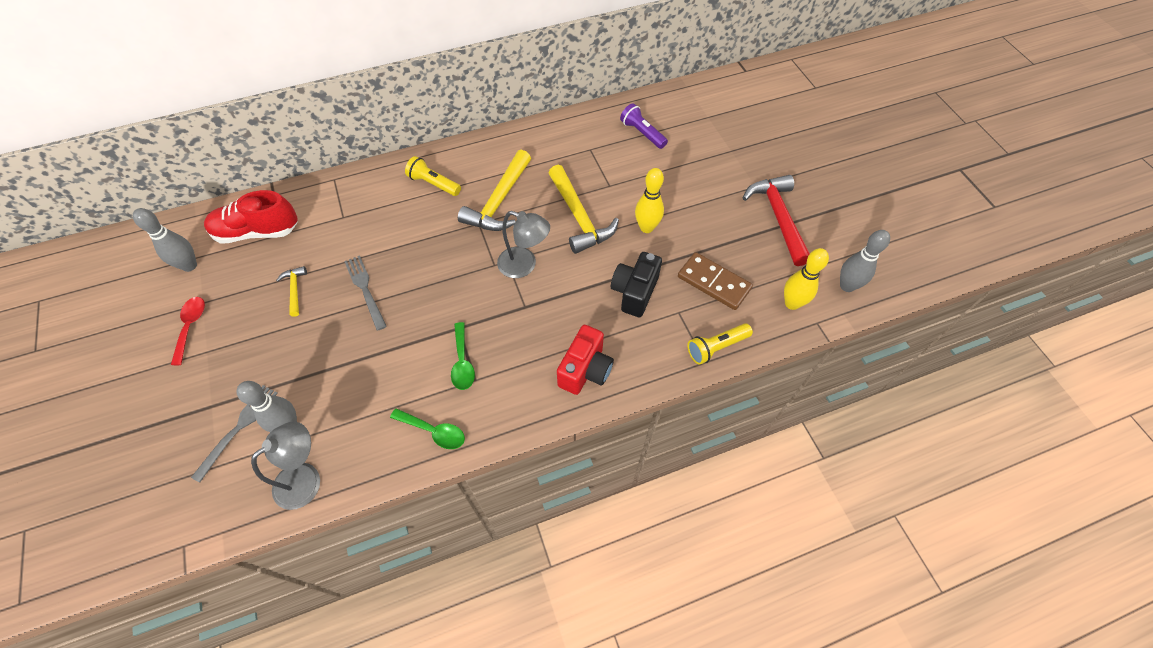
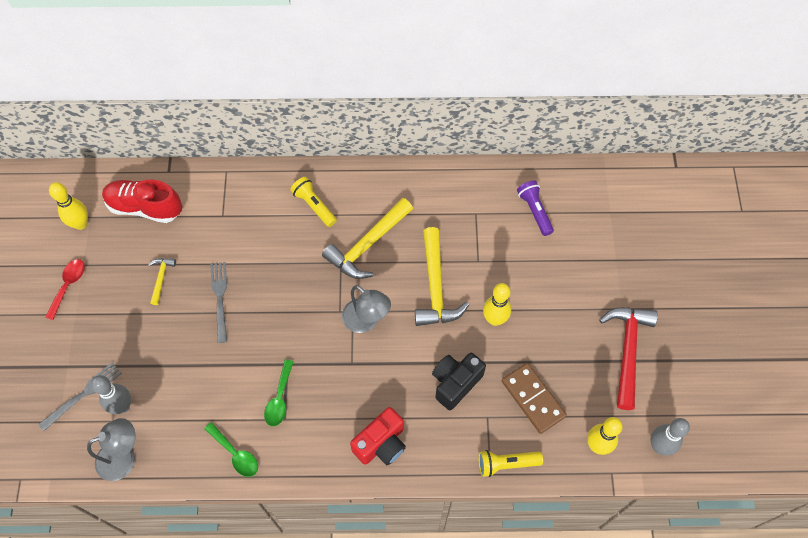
camera: 20 degrees right, 5 degrees up
(189, 265) = (81, 224): grey bowling pin -> yellow bowling pin

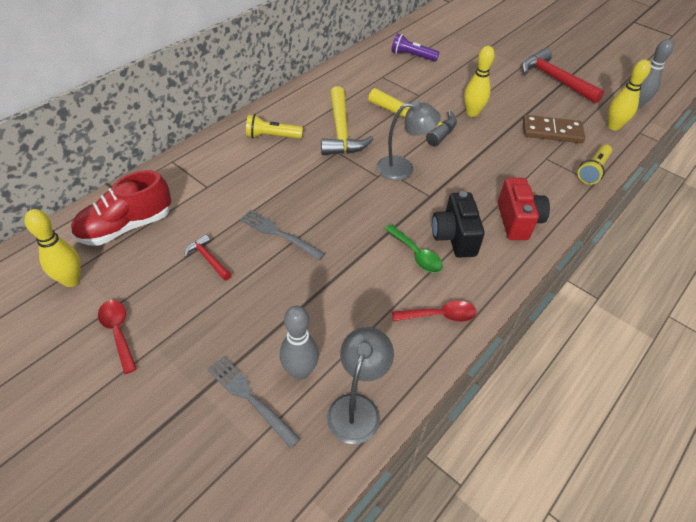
camera: 50 degrees left, 15 degrees down
(83, 394) = (249, 397): grey fork -> grey fork turned 45 degrees counterclockwise
(161, 278) = (208, 259): yellow hammer -> red hammer
(235, 454) = (439, 315): green spoon -> red spoon
(455, 383) = (503, 156): black camera -> black camera (454, 237)

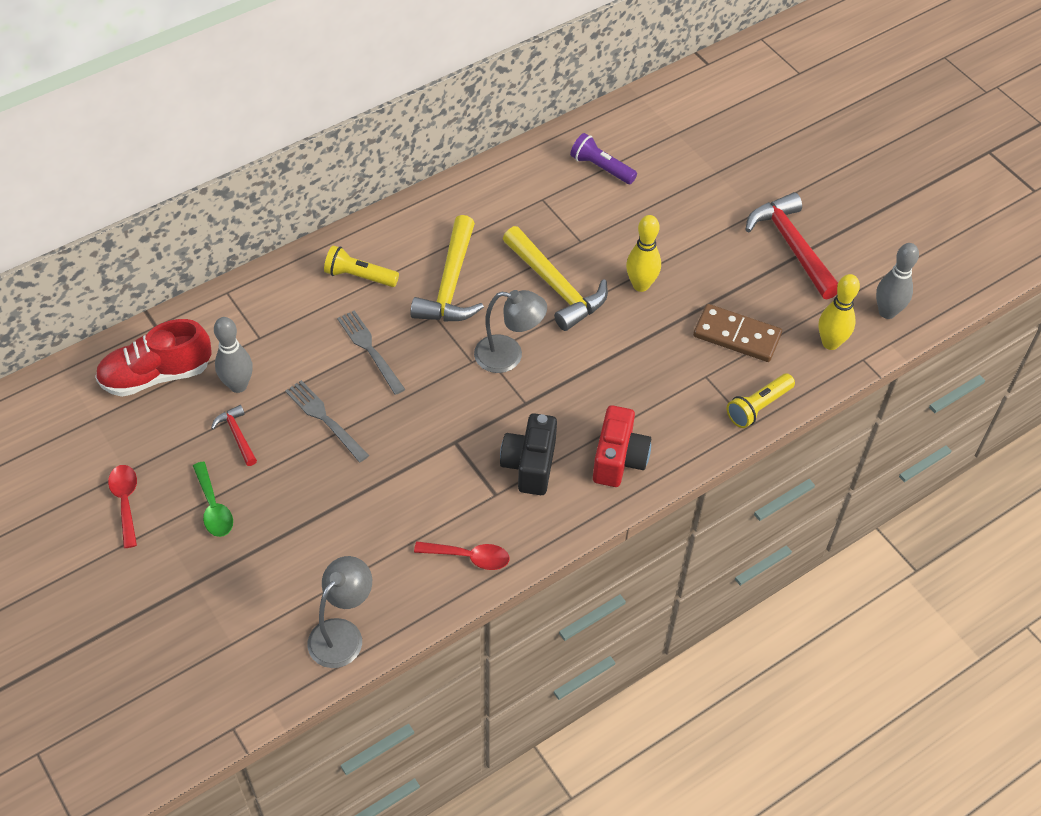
camera: 15 degrees right, 5 degrees up
(71, 280) = (88, 431): yellow bowling pin -> none
(249, 397) = (239, 599): grey fork -> grey fork (369, 349)
(300, 371) = (298, 585): grey bowling pin -> grey bowling pin (238, 385)
(416, 254) = (474, 478): green spoon -> green spoon (213, 507)

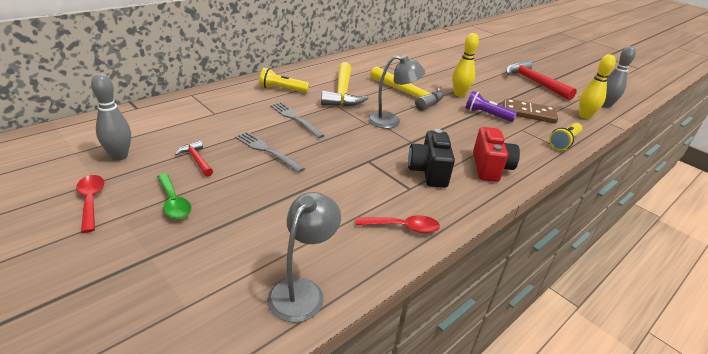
camera: 10 degrees left, 20 degrees down
(156, 375) = (133, 130): red shoe -> none
(238, 385) = (198, 135): grey bowling pin -> grey bowling pin (119, 156)
(601, 167) = (414, 56): purple flashlight -> purple flashlight (486, 115)

